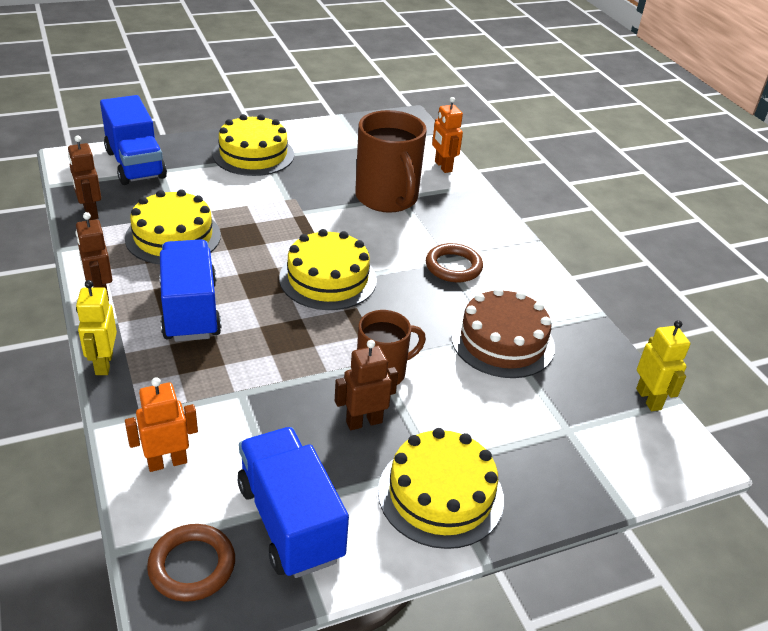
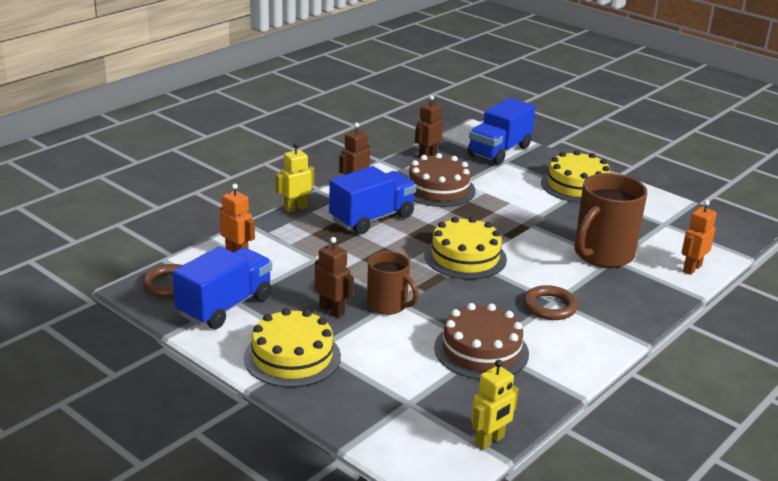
camera: 65 degrees right, 10 degrees down
(173, 236) = (438, 189): yellow cake -> brown cake

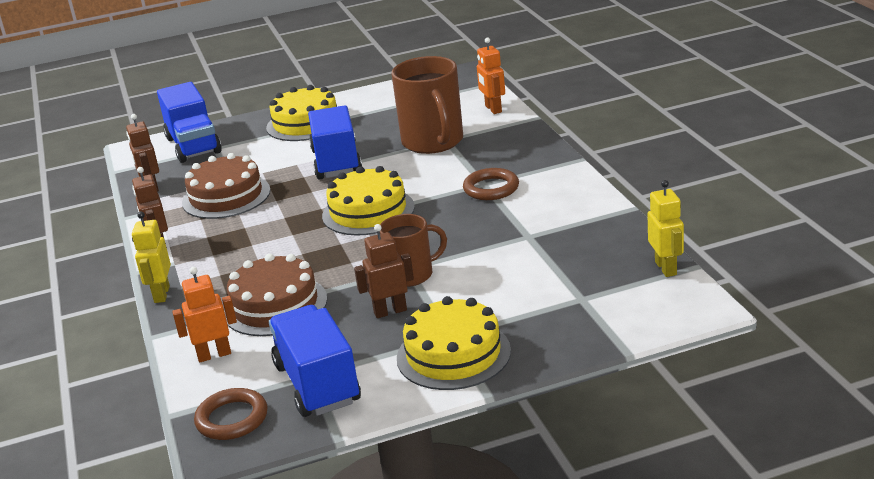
camera: 55 degrees left, 0 degrees up
(372, 219) = (239, 249): blue truck -> blue truck (336, 162)
(481, 350) = (530, 240): brown cake -> brown cake (275, 305)

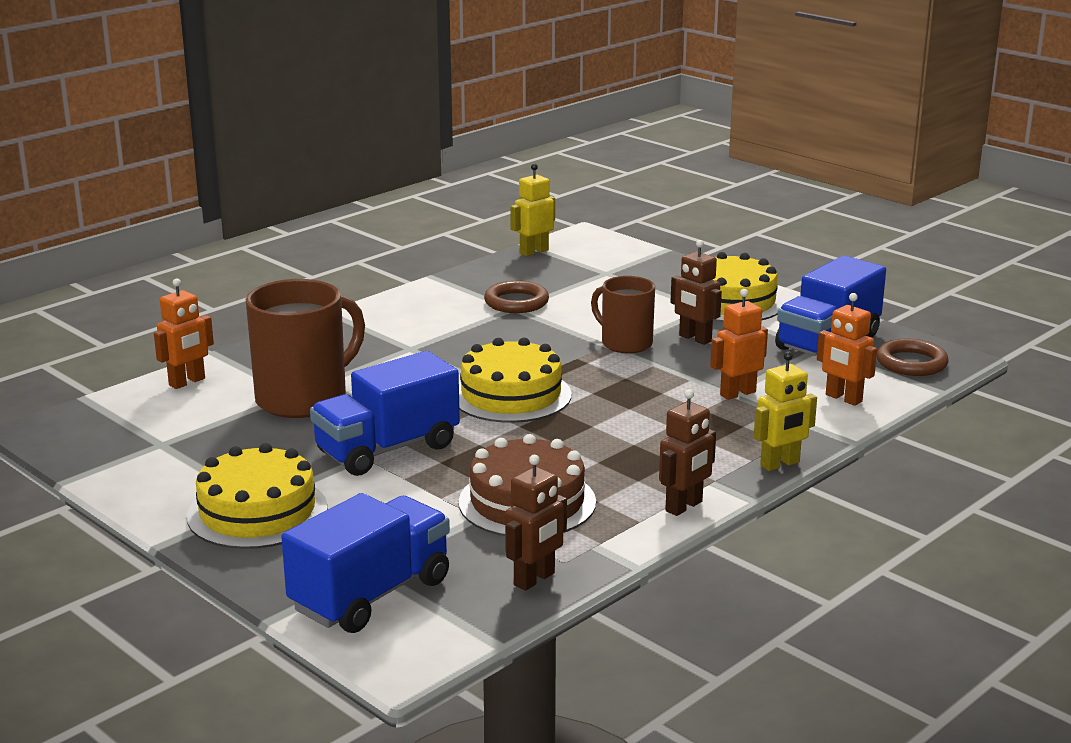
camera: 120 degrees left, 5 degrees down
(275, 305) = (737, 393): brown cake -> orange robot
(491, 188) = (419, 342): brown ring -> brown ring (516, 302)

